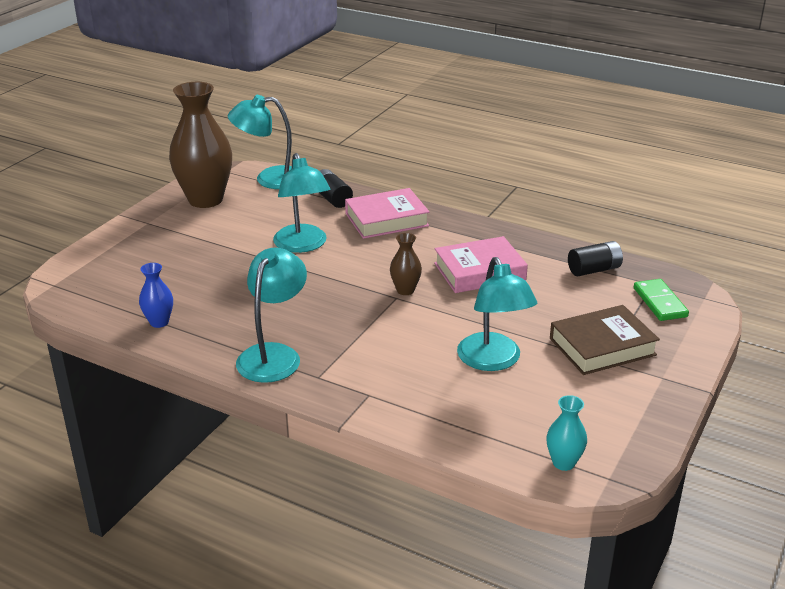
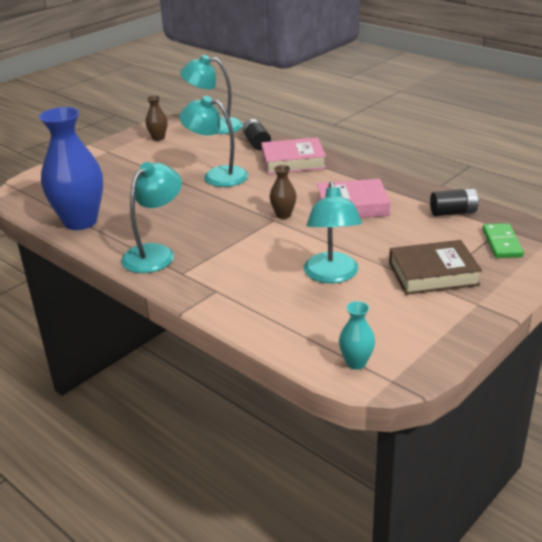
camera: 15 degrees right, 0 degrees up
(159, 322) = (80, 221): blue vase -> blue vase, size x2.22
(205, 200) = (158, 138): brown vase -> brown vase, size x0.45
(303, 245) = (217, 175): turquoise lamp -> turquoise lamp turned 120 degrees clockwise

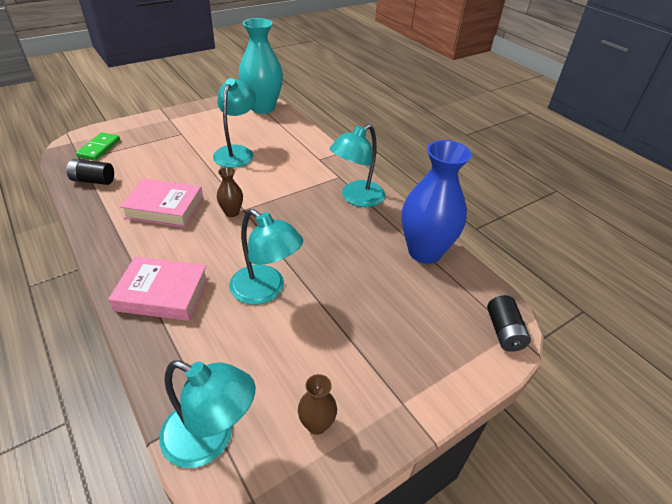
camera: 170 degrees left, 10 degrees up
(257, 143) = (177, 354): black battery -> black battery (504, 332)
(356, 363) = (262, 108): turquoise vase -> turquoise vase, size x2.22
(433, 273) = (171, 139): brown book -> none

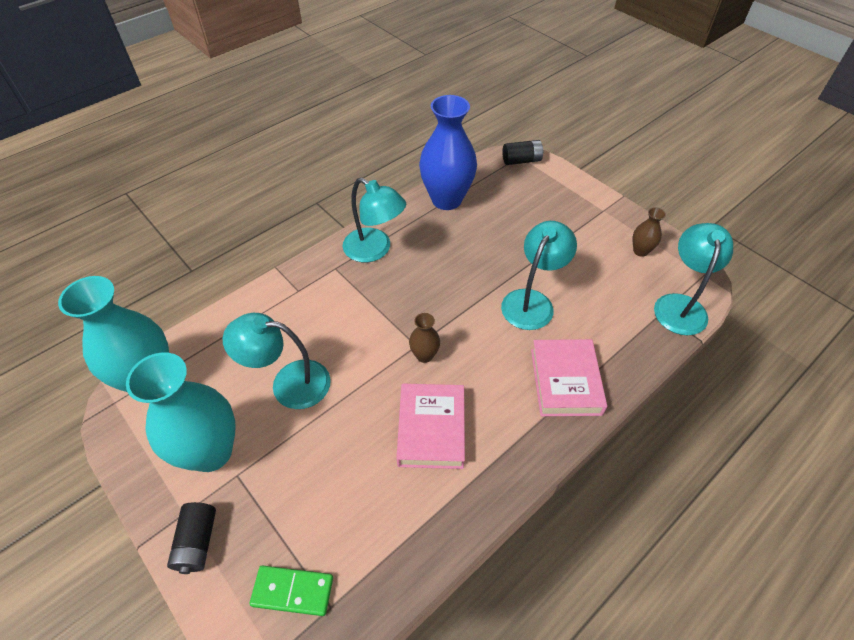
camera: 95 degrees left, 10 degrees up
(93, 180) = (388, 551): black battery -> black battery (197, 542)
(201, 126) = (211, 452): none -> turquoise vase

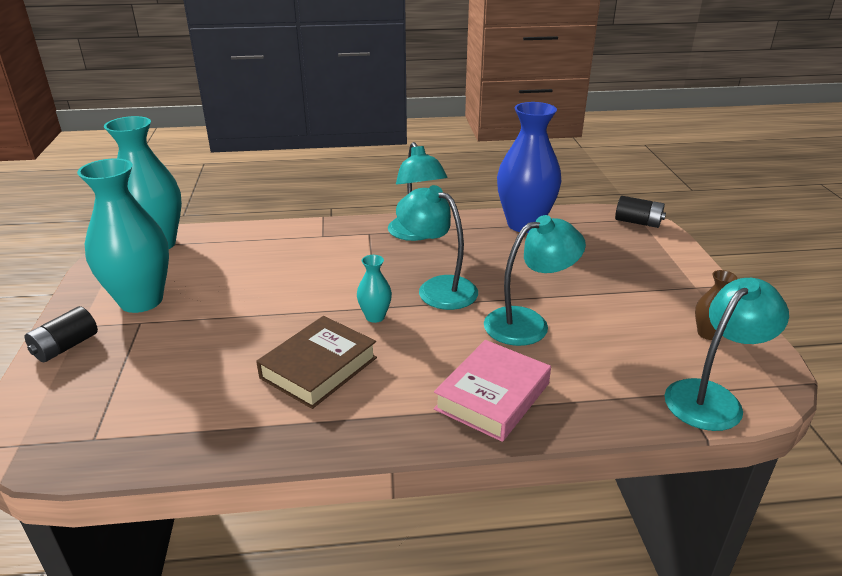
camera: 35 degrees right, 20 degrees down
(289, 383) = (244, 286): turquoise lamp -> turquoise lamp (437, 288)
(293, 591) = (83, 412): green domino -> none
(424, 355) = (375, 317): brown vase -> turquoise vase
(431, 429) = (318, 368): pink book -> brown book

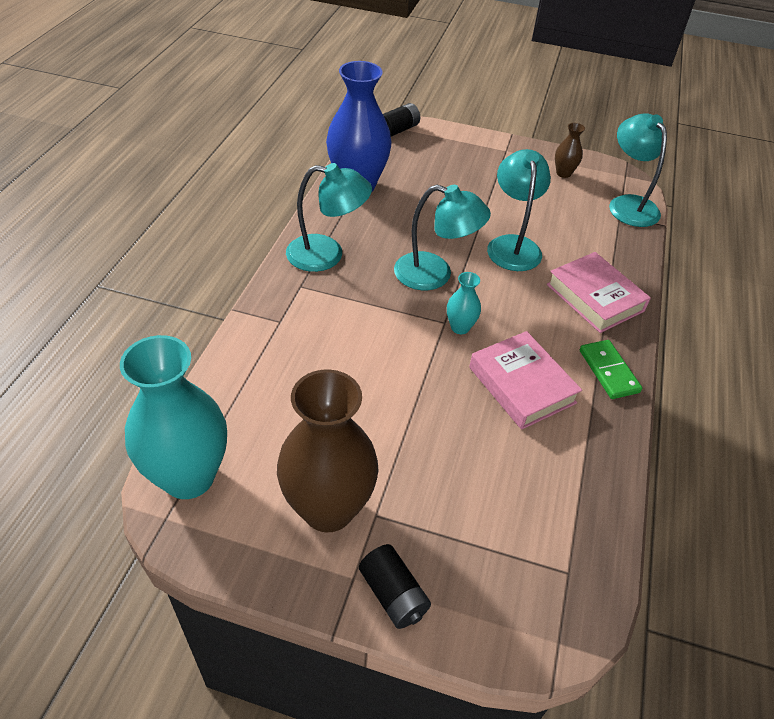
camera: 70 degrees left, 15 degrees up
(141, 301) = (328, 509): turquoise vase -> brown vase
(318, 368) = (521, 385): brown book -> pink book
(375, 426) = (609, 371): none -> green domino
(437, 288) = (435, 275): turquoise lamp -> turquoise lamp turned 135 degrees counterclockwise

